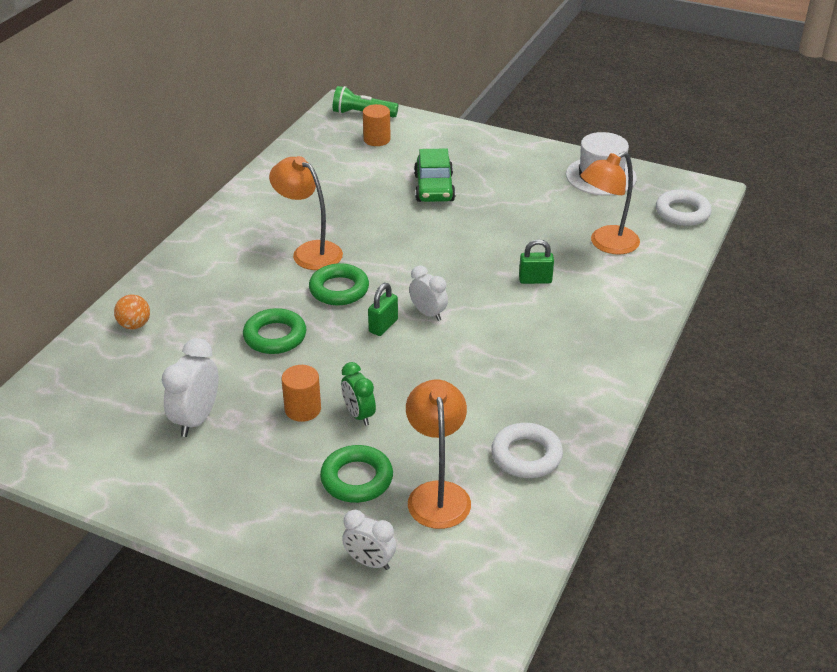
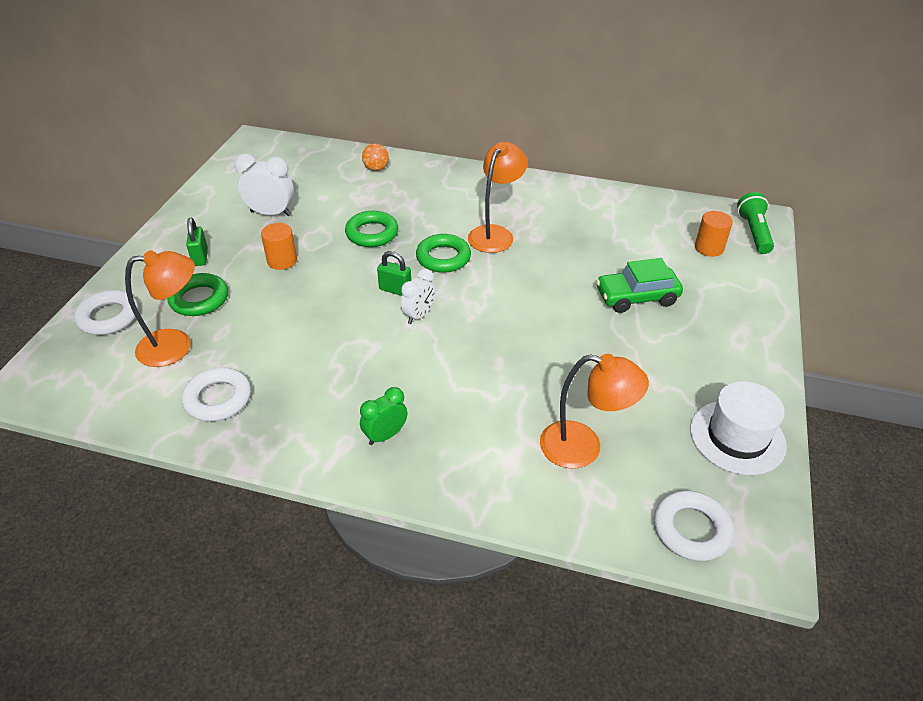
camera: 80 degrees right, 5 degrees up
(359, 415) = (275, 291): green clock -> green clock (385, 435)
(370, 562) = (109, 317): white clock -> white ring
(535, 280) = (493, 388): green padlock -> green padlock (200, 257)
(606, 244) = (583, 448): orange lamp -> orange lamp turned 150 degrees clockwise

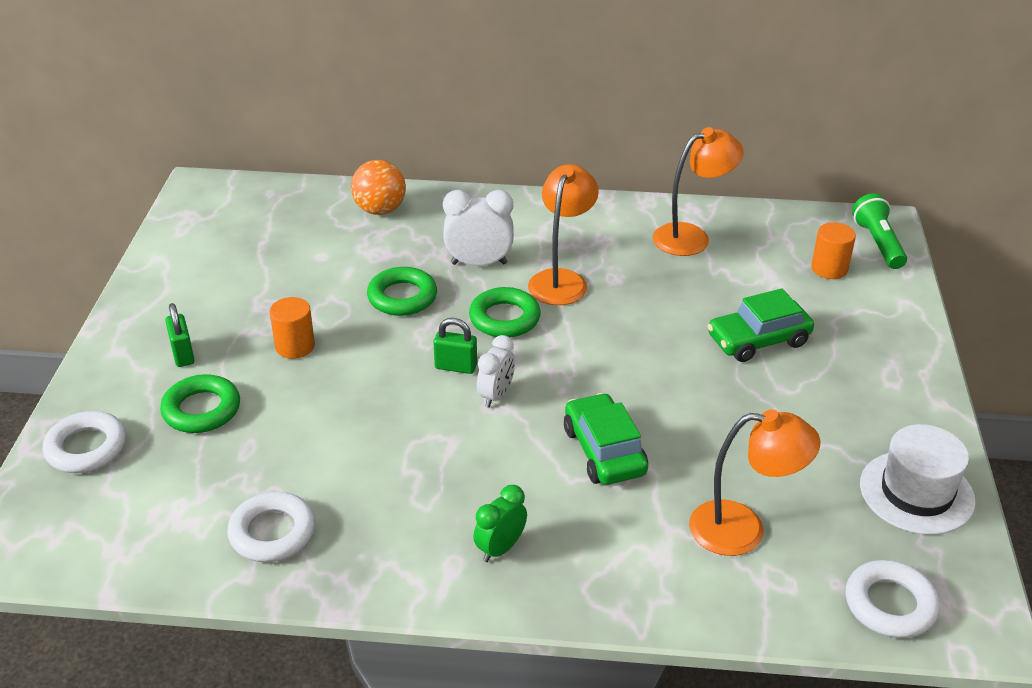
camera: 10 degrees left, 5 degrees down
(176, 346) = (192, 474): orange lamp -> orange lamp (691, 237)
(271, 213) = (258, 285): white clock -> white clock (479, 263)
(376, 169) = (380, 210): orange ball -> orange ball, size x1.52
(489, 369) = (604, 451): none -> green car

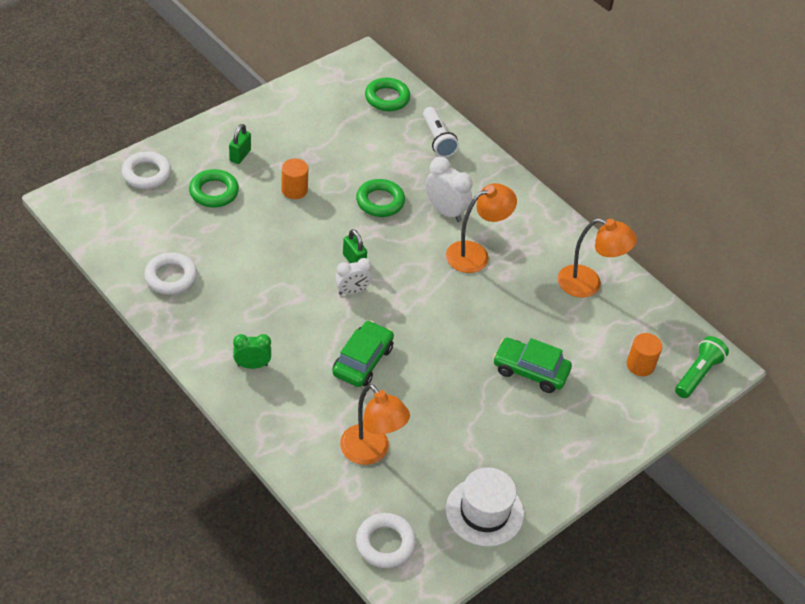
camera: 40 degrees right, 10 degrees up
(380, 210) = (437, 140): orange ball -> white flashlight
(504, 318) = (414, 253): green ring -> green ring (387, 98)

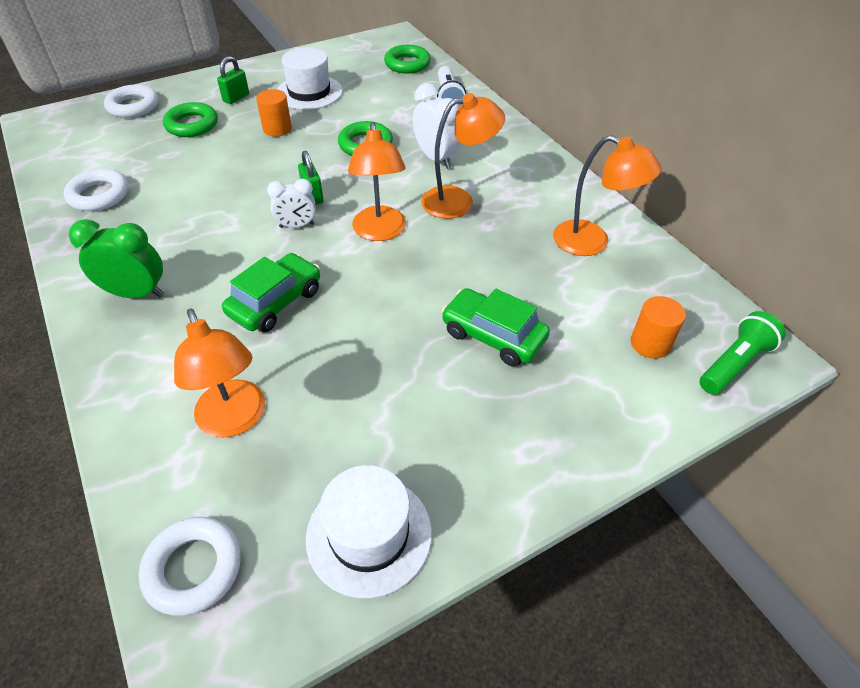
camera: 15 degrees right, 0 degrees up
(252, 365) = (136, 293): green clock -> green clock, size x1.50
(306, 143) = (309, 92): none -> white hat
(421, 291) = (380, 232): none -> orange lamp

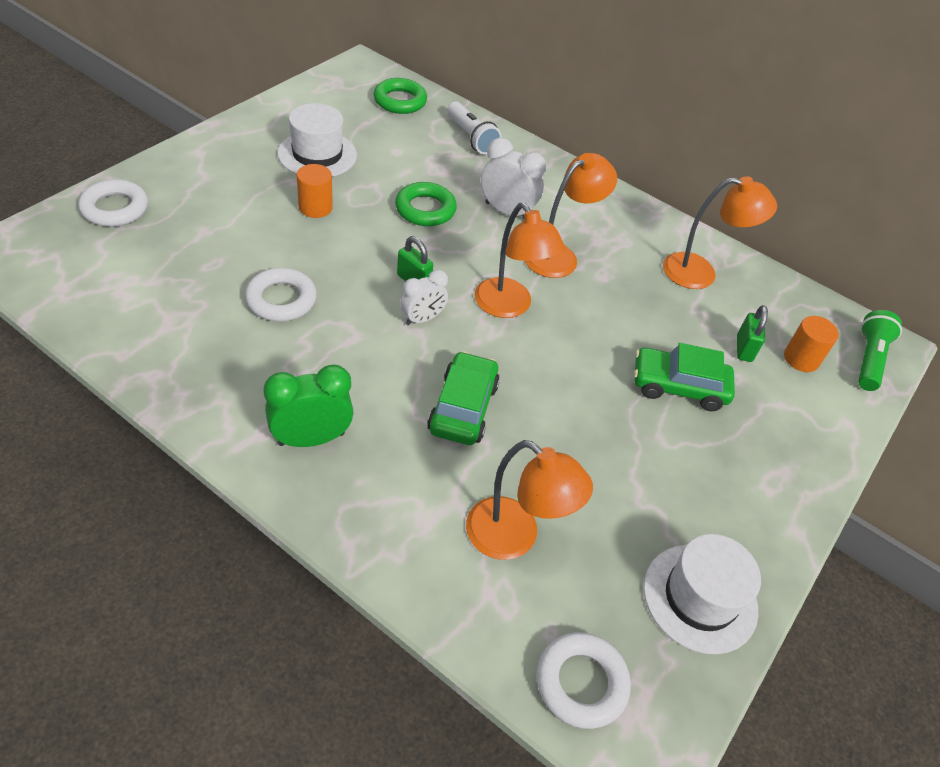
camera: 30 degrees left, 0 degrees up
(99, 195) = (169, 334): white ring -> white ring (281, 300)
(192, 125) = (210, 220): green ring -> none
(236, 98) = (237, 175): green padlock -> green padlock (744, 349)

